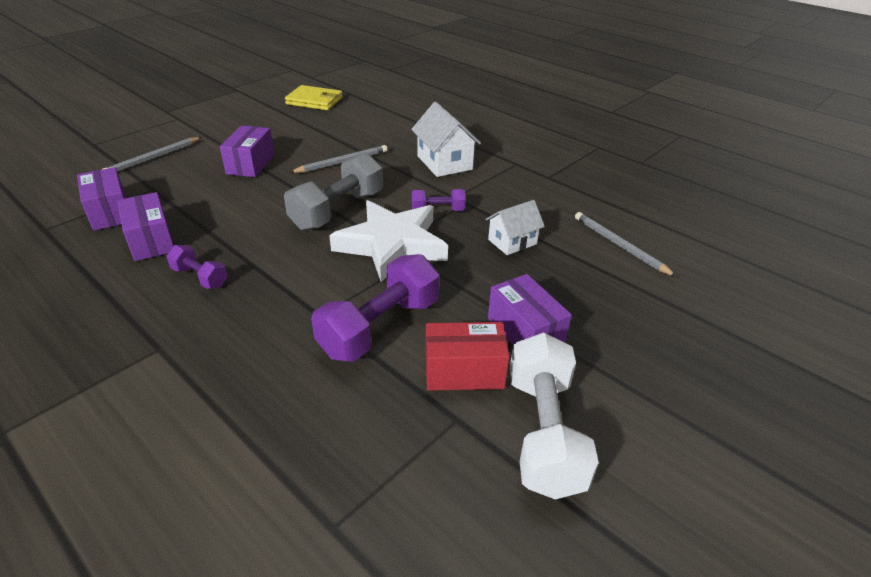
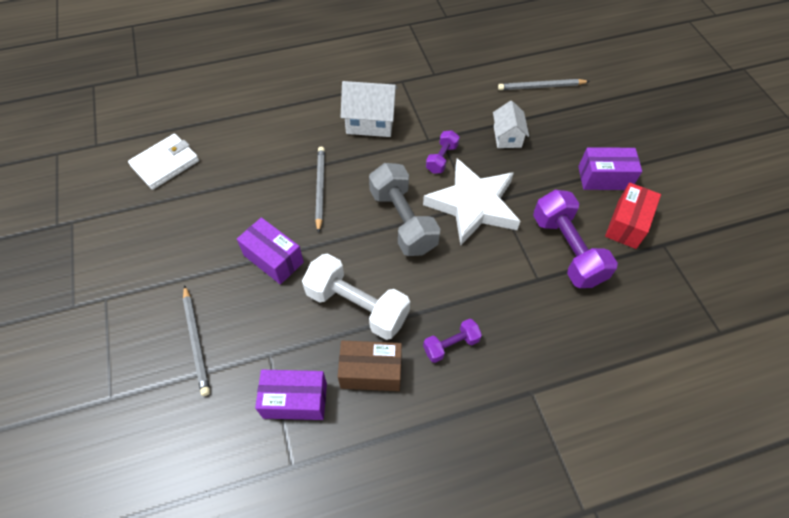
camera: 60 degrees left, 20 degrees up
(151, 240) = (371, 372): purple box -> brown box
(314, 101) = (165, 163): yellow wallet -> white wallet
(543, 432) = (687, 211): white dumbbell -> white dumbbell (357, 306)

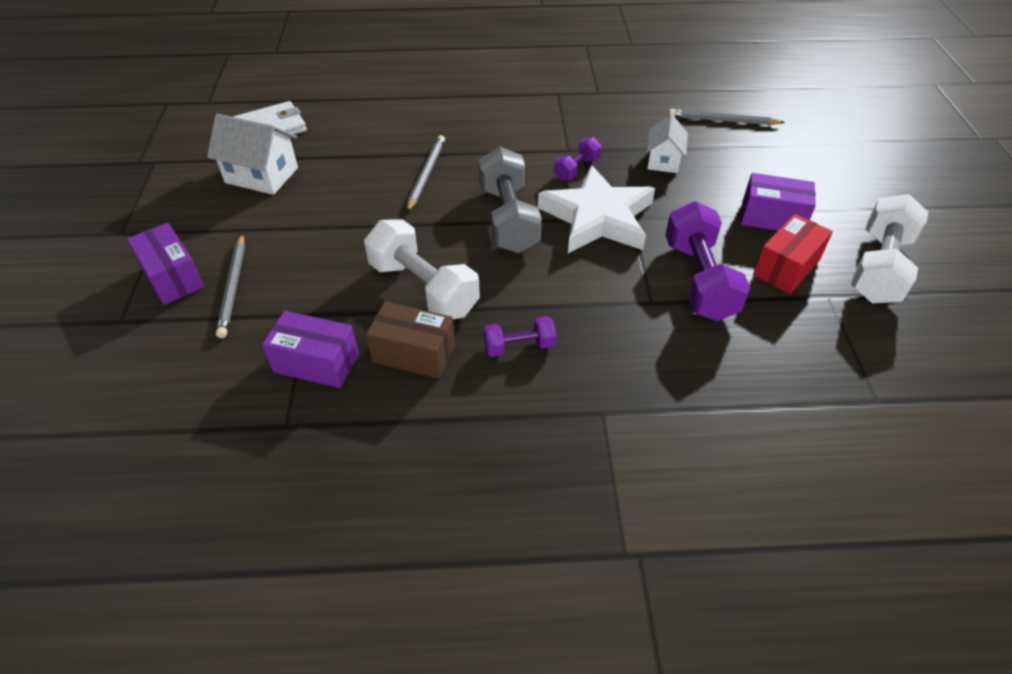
camera: 15 degrees right, 10 degrees down
(273, 259) = (348, 228): purple box -> purple box (172, 277)
(370, 122) = (507, 124): white house -> white house (262, 175)
(692, 210) = (879, 267): none -> white dumbbell

